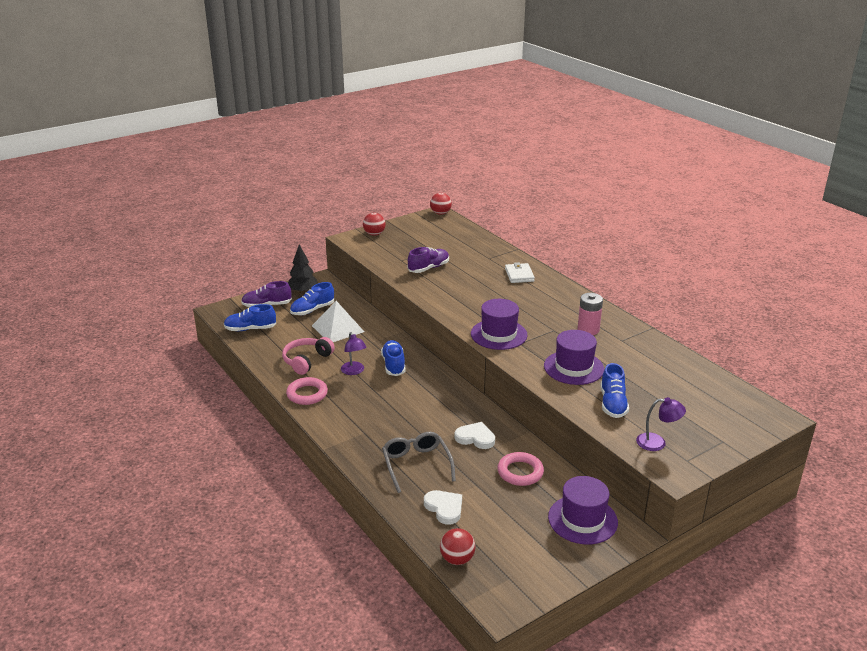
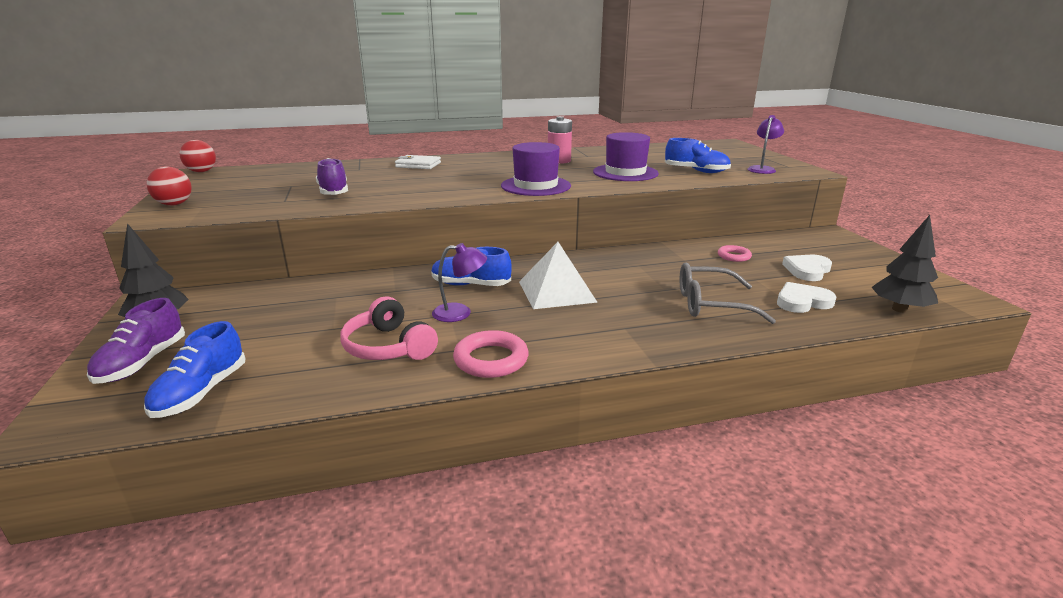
camera: 70 degrees left, 5 degrees down
(312, 310) = (235, 321): blue shoe -> none
(338, 328) = (324, 308): white pyramid -> white pyramid (556, 291)
(457, 559) = (899, 309): red ball -> black tree
(475, 438) = (664, 265): white heart -> white heart (807, 270)
(520, 472) = (734, 256): pink ring -> pink ring, size x0.62
(582, 519) = (813, 245): purple hat -> none

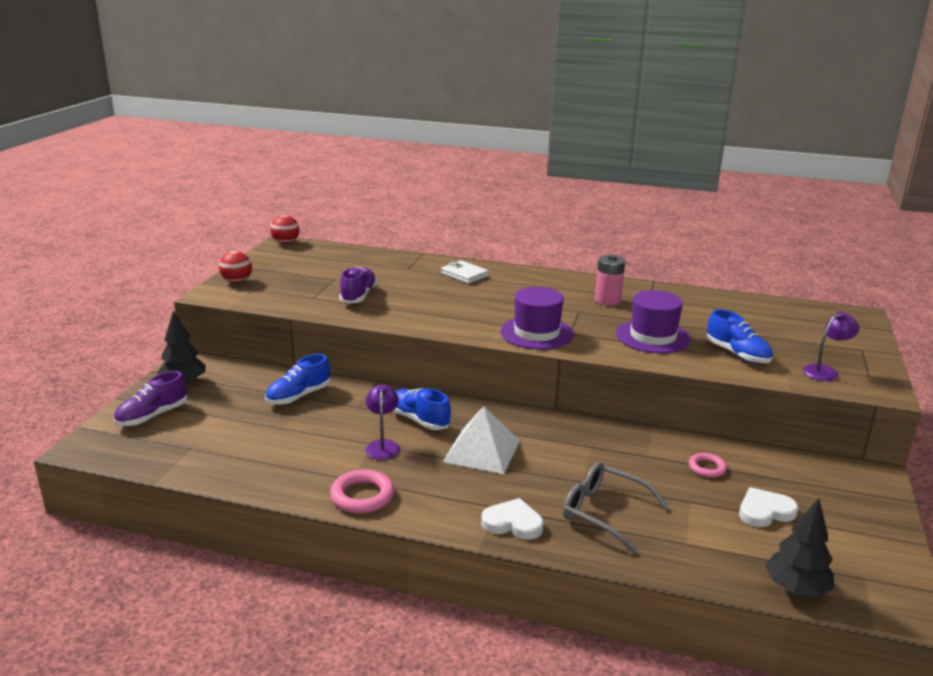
camera: 30 degrees right, 0 degrees up
(201, 393) = (167, 452): blue shoe -> blue shoe (298, 396)
(388, 347) = (304, 458): pink headphones -> none
(460, 313) = (383, 445): purple lamp -> purple lamp turned 120 degrees counterclockwise
(802, 302) = (701, 543): white heart -> white heart (513, 523)

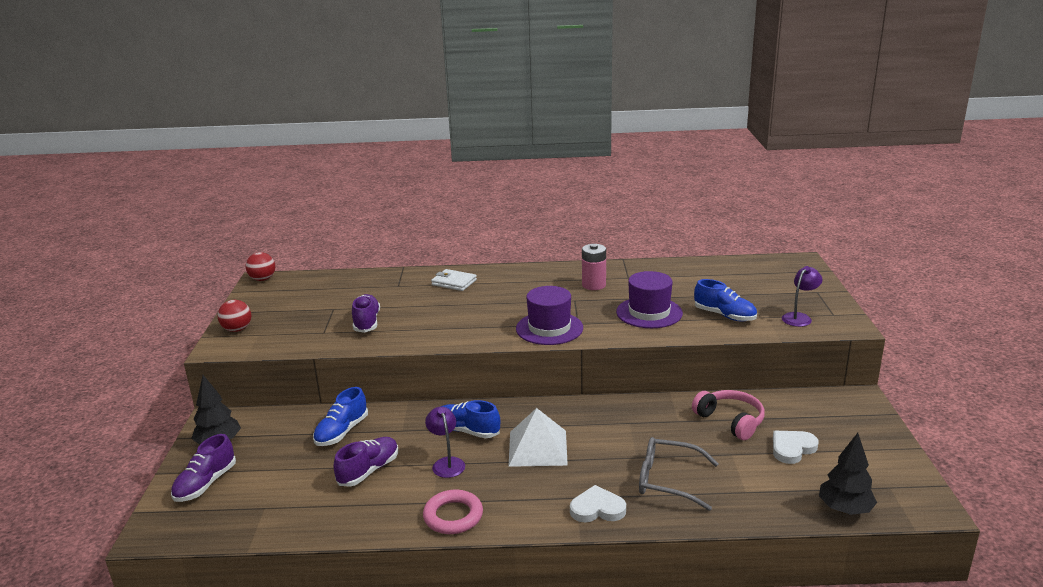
camera: 15 degrees left, 0 degrees up
(304, 436) = (369, 471): none -> purple shoe
(707, 468) = (730, 421): pink ring -> pink headphones

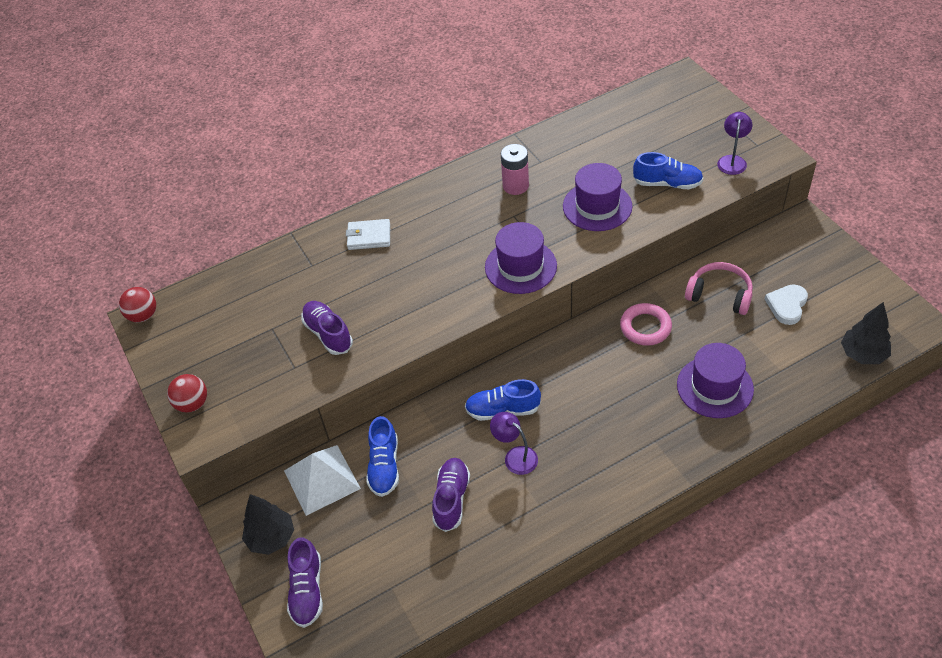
camera: 25 degrees left, 25 degrees up
(453, 516) = (569, 511): pink ring -> pink ring (645, 327)
(537, 448) = (581, 400): white pyramid -> white pyramid (321, 479)
(597, 509) = (680, 444): white heart -> none
(668, 480) = (715, 387): grey glasses -> purple hat

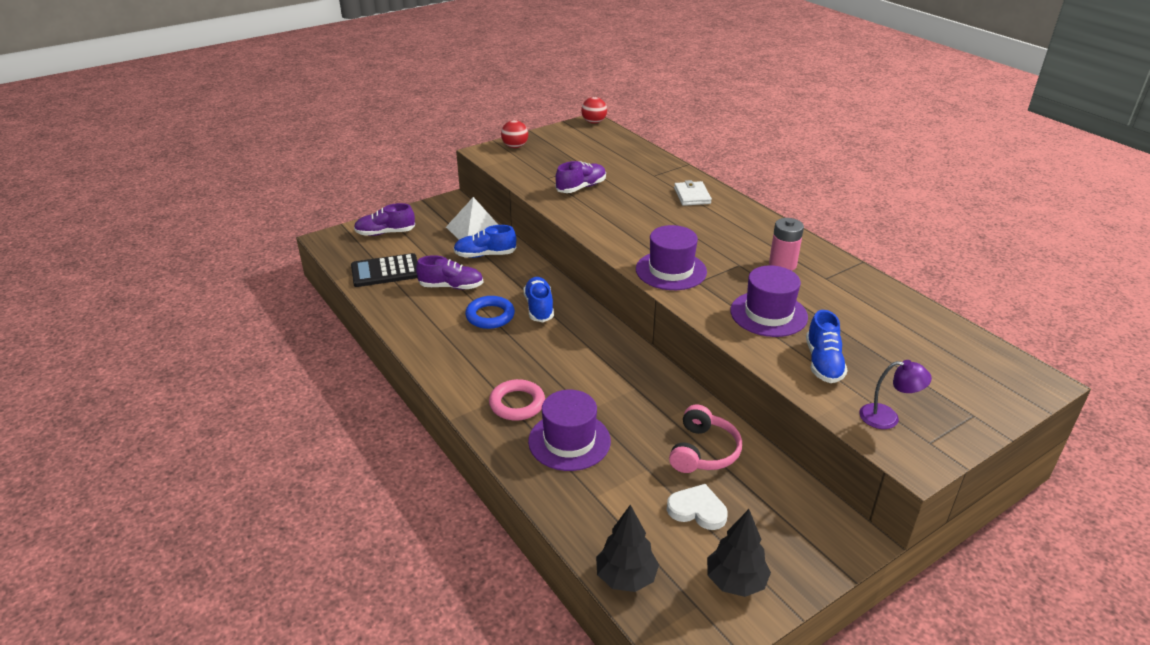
camera: 80 degrees right, 15 degrees down
(271, 538) = (429, 216): black tree -> black tree (735, 581)
(407, 578) = (385, 271): none -> black calculator
(515, 456) = (490, 316): purple lamp -> blue ring
(645, 327) = (646, 393): pink ring -> pink ring (517, 404)

